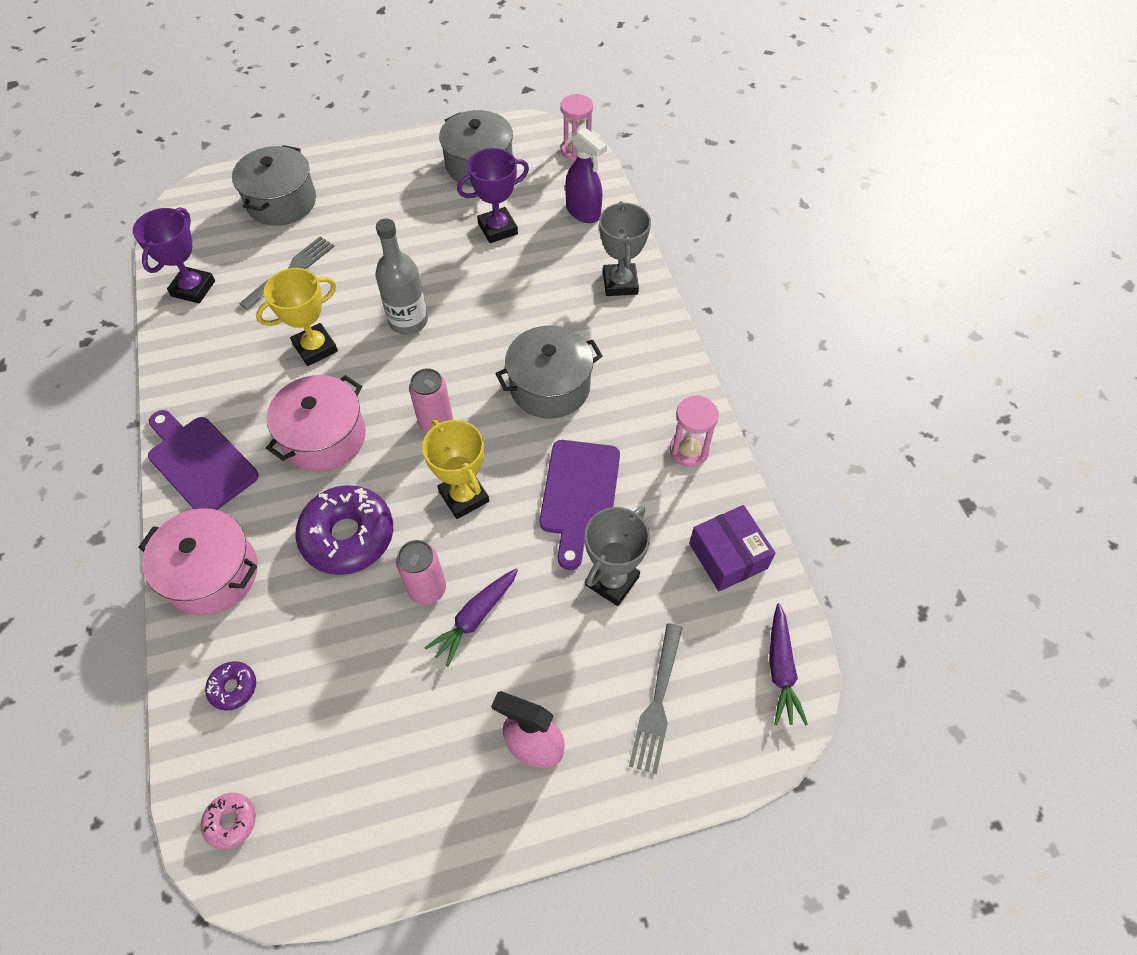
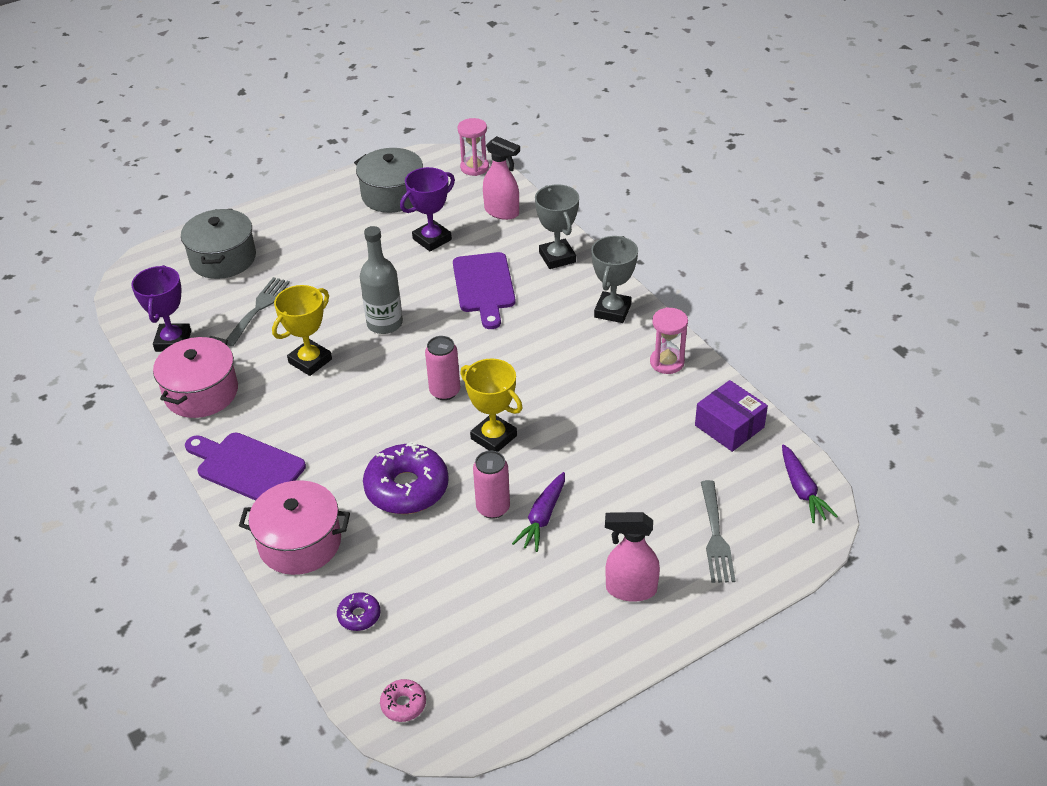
camera: 15 degrees left, 15 degrees down
(324, 437) = (351, 424): pink pot -> pink pot (201, 392)
(550, 386) = (531, 344): grey pot -> none
(579, 495) = (590, 413): purple cutting board -> purple cutting board (484, 286)
(583, 212) = (502, 212): purple spray bottle -> pink spray bottle
(612, 581) = (644, 465): grey trophy -> grey trophy (612, 311)

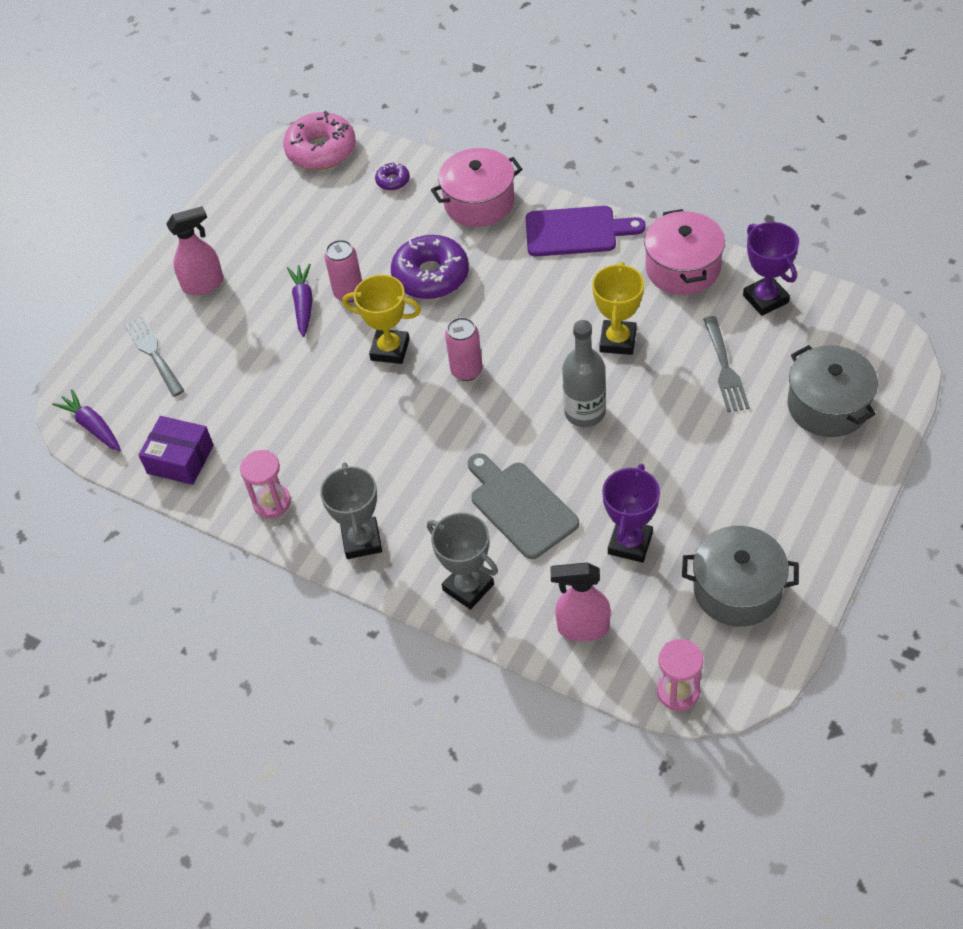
camera: 155 degrees right, 10 degrees up
(403, 704) = (321, 150): pink donut -> pink donut, size x2.13
(484, 286) = (520, 507): purple cutting board -> grey cutting board

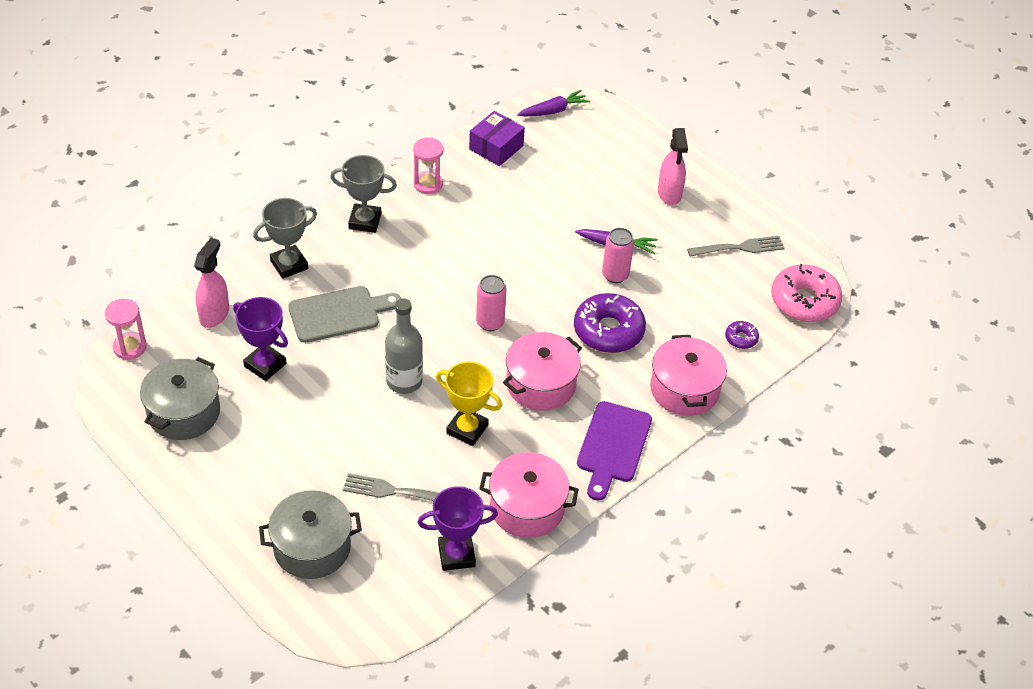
camera: 100 degrees right, 5 degrees down
(154, 354) = (608, 153): grey fork -> grey fork (739, 248)
(390, 349) = (538, 283): yellow trophy -> none
(529, 304) = (541, 384): none -> pink pot

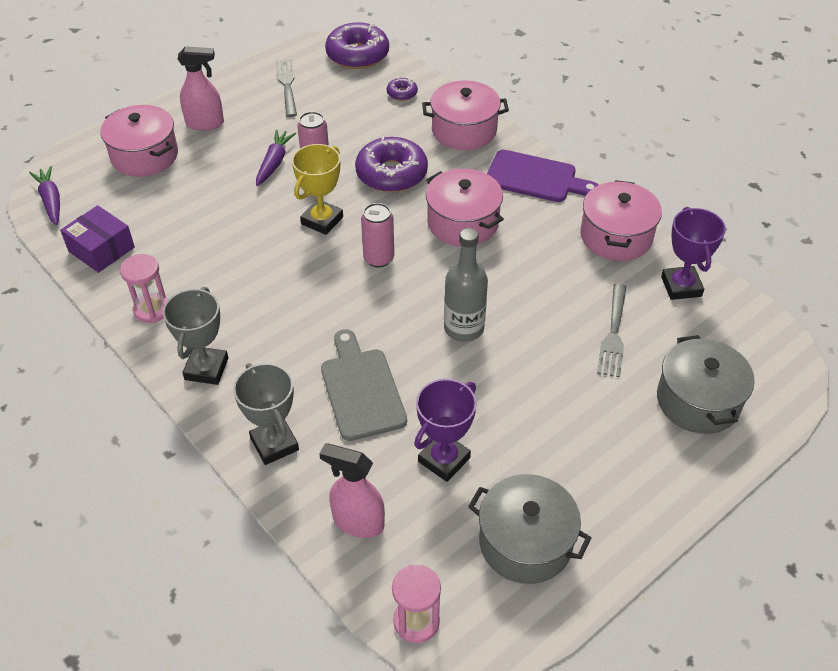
camera: 85 degrees left, 0 degrees up
(467, 429) = (526, 278): yellow trophy -> yellow trophy (322, 220)
(617, 159) = (144, 156): none -> pink pot
(804, 301) = (357, 55): pink donut -> purple donut

